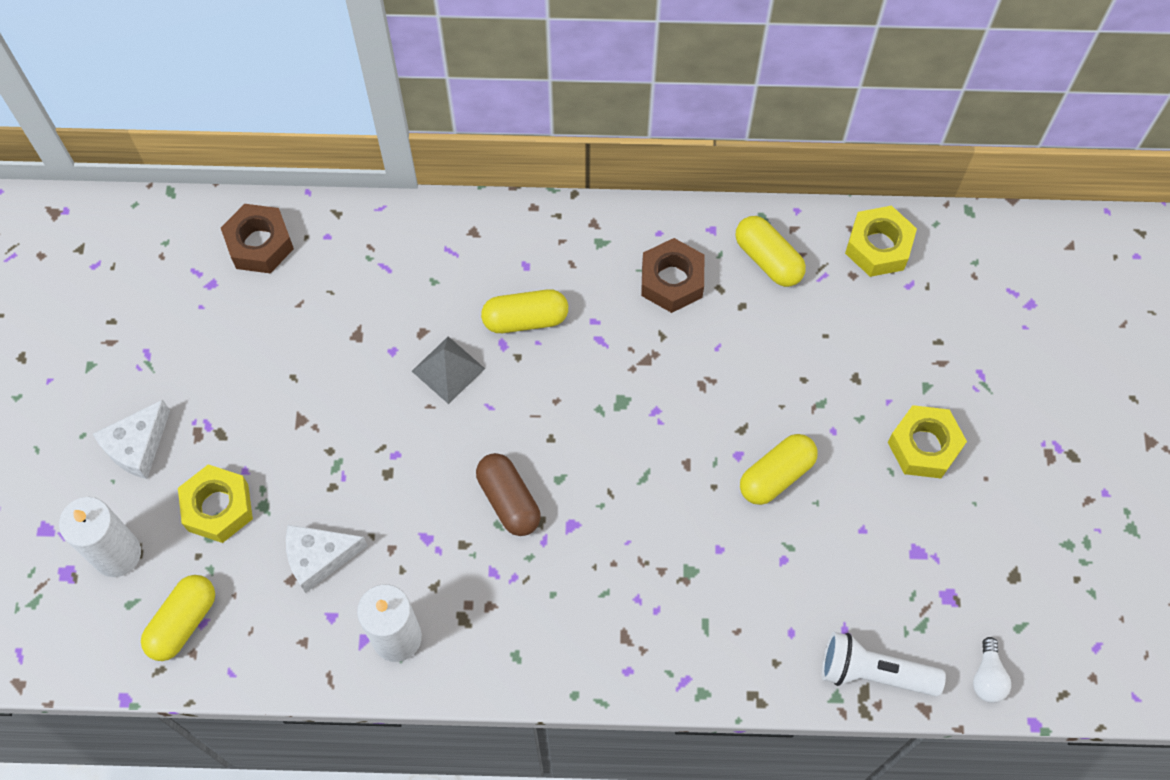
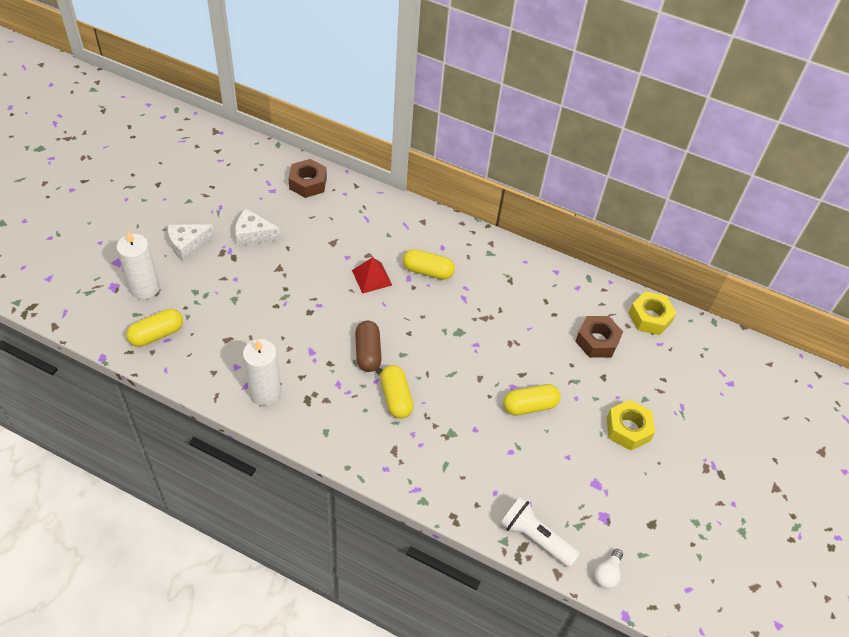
camera: 20 degrees right, 15 degrees down
(218, 507) = (210, 290): yellow nut -> none
(319, 558) = (248, 336): white cheese -> white cheese (253, 235)
(448, 369) = (372, 277): grey pyramid -> red pyramid
(672, 281) = (520, 286): brown nut -> brown nut (597, 341)
(768, 259) = (581, 298): yellow capsule -> yellow capsule (396, 398)

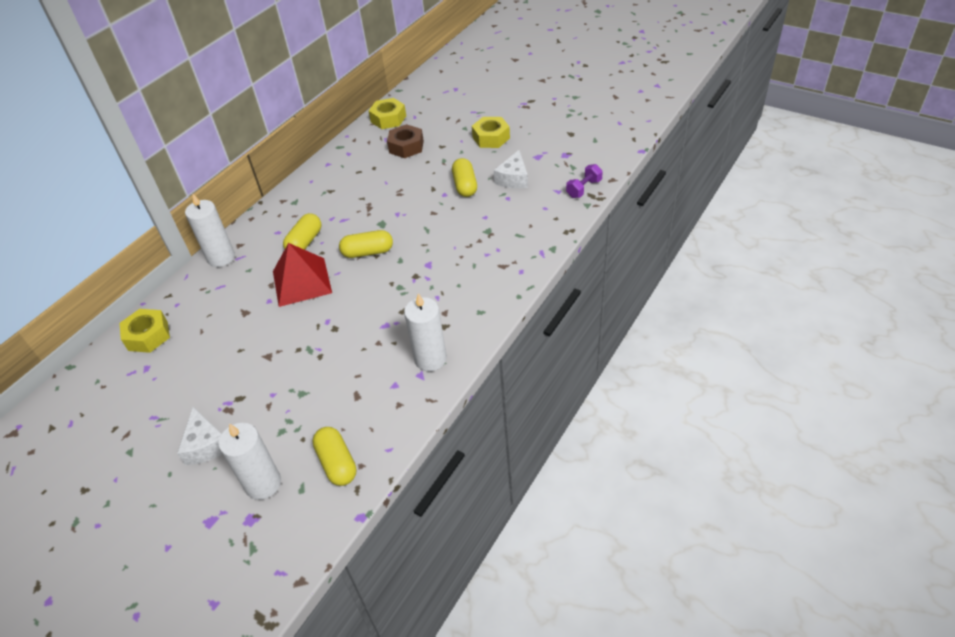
camera: 75 degrees left, 5 degrees down
(253, 235) = (211, 381): white cheese -> white cheese (513, 179)
(308, 183) = (148, 336): brown nut -> yellow nut
(368, 352) = (394, 283): brown capsule -> none
(372, 277) = (301, 281): red pyramid -> red pyramid, size x1.62
(396, 398) = (448, 264): yellow capsule -> yellow capsule (368, 252)
(405, 211) = (221, 257): none -> white candle
(535, 538) = (584, 189): white flashlight -> purple dumbbell
(607, 574) = (610, 156): white light bulb -> none

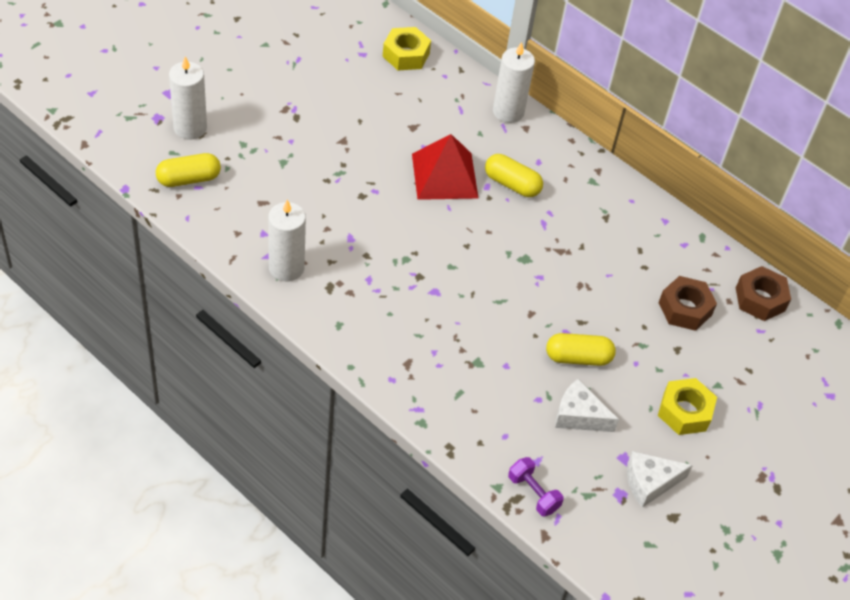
camera: 90 degrees right, 5 degrees up
(206, 445) = (250, 92): white cheese -> white cheese (650, 483)
(368, 252) = (475, 238): yellow capsule -> none
(388, 119) = (760, 299): yellow nut -> brown nut

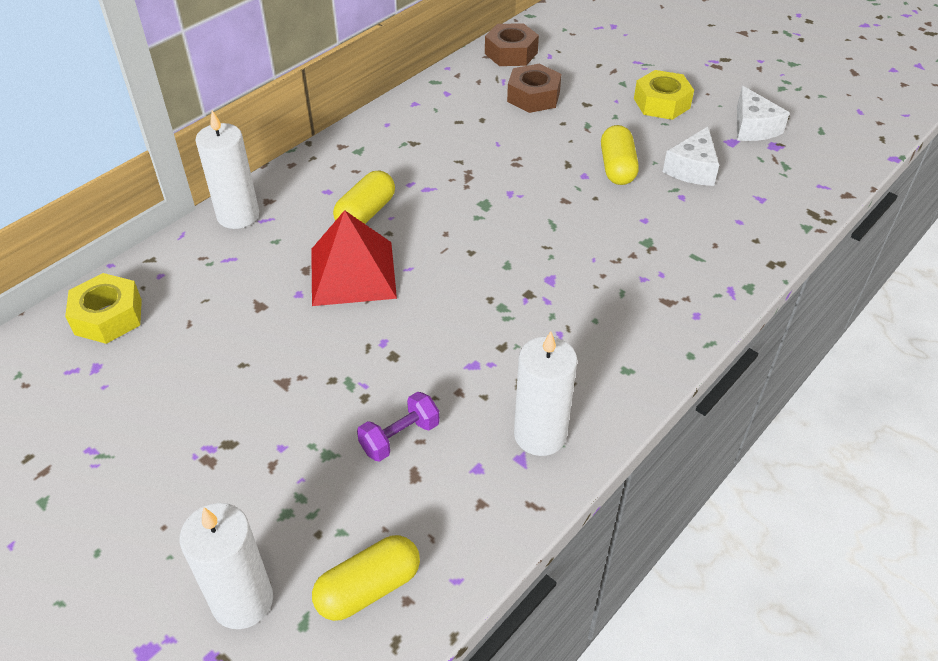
camera: 85 degrees left, 5 degrees down
(188, 179) = (368, 588): yellow capsule -> yellow capsule turned 75 degrees clockwise
(533, 493) = (802, 202): purple dumbbell -> purple dumbbell (400, 437)

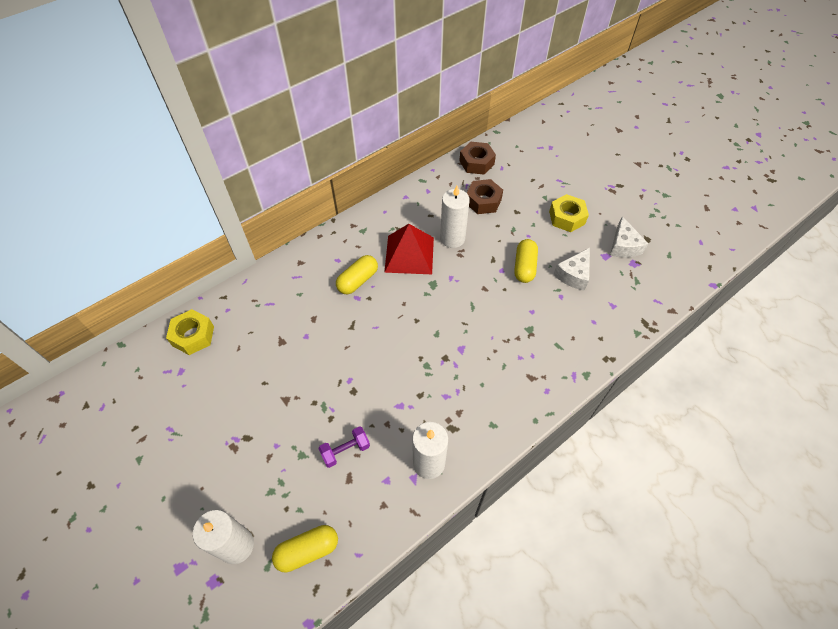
camera: 10 degrees right, 10 degrees up
(238, 215) = (280, 271): white candle -> white candle (452, 238)
(352, 273) = (341, 325): red pyramid -> red pyramid (409, 254)

